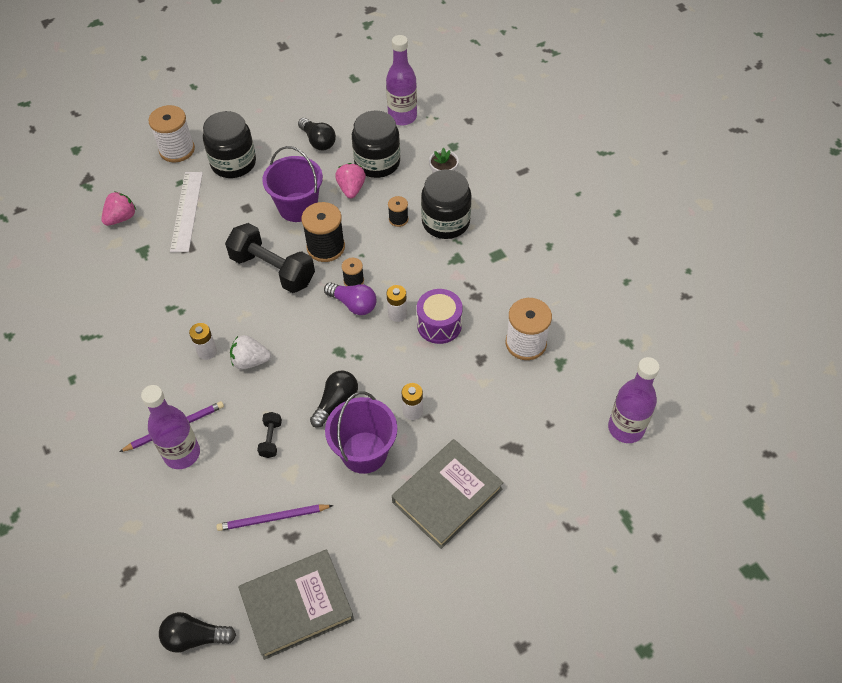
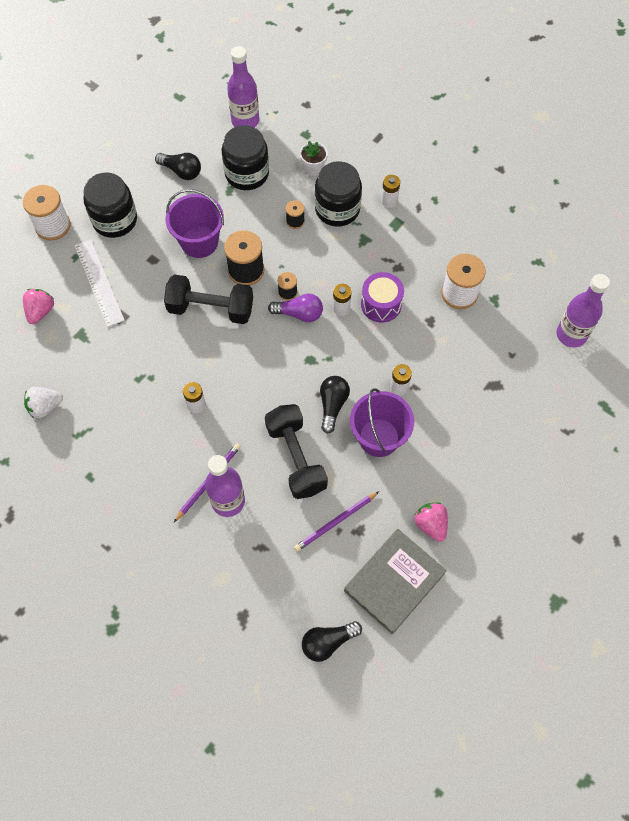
camera: 25 degrees left, 10 degrees up
(250, 361) = (239, 398): white strawberry -> white strawberry (45, 407)
(271, 439) = (296, 458): black dumbbell -> black dumbbell, size x2.27
(351, 189) = (238, 207): pink strawberry -> pink strawberry (431, 524)
(447, 495) = (463, 445): grey book -> none
(501, 231) = (389, 201): none -> white battery

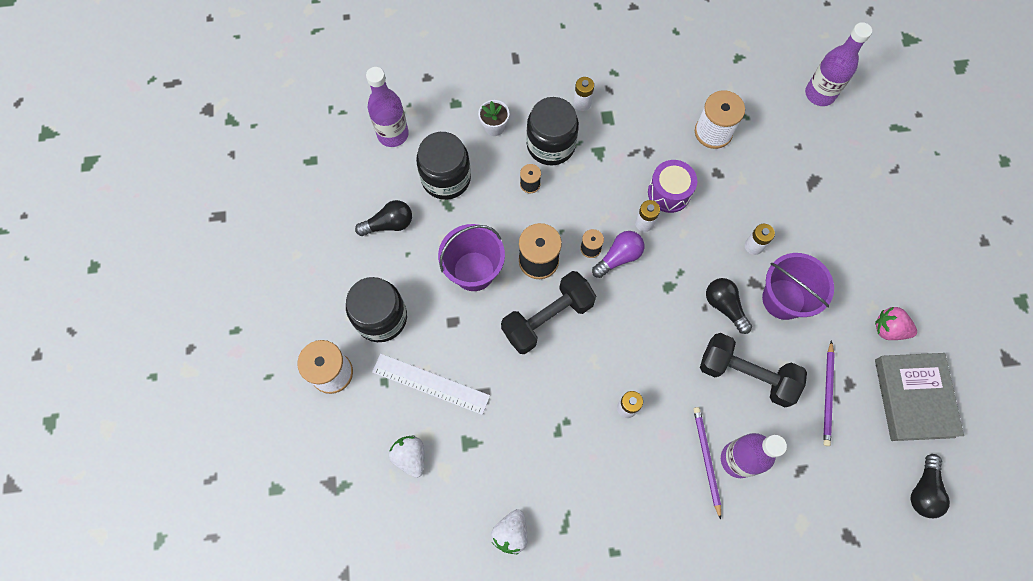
camera: 45 degrees left, 5 degrees up
(41, 311) = (410, 457): pink strawberry -> white strawberry

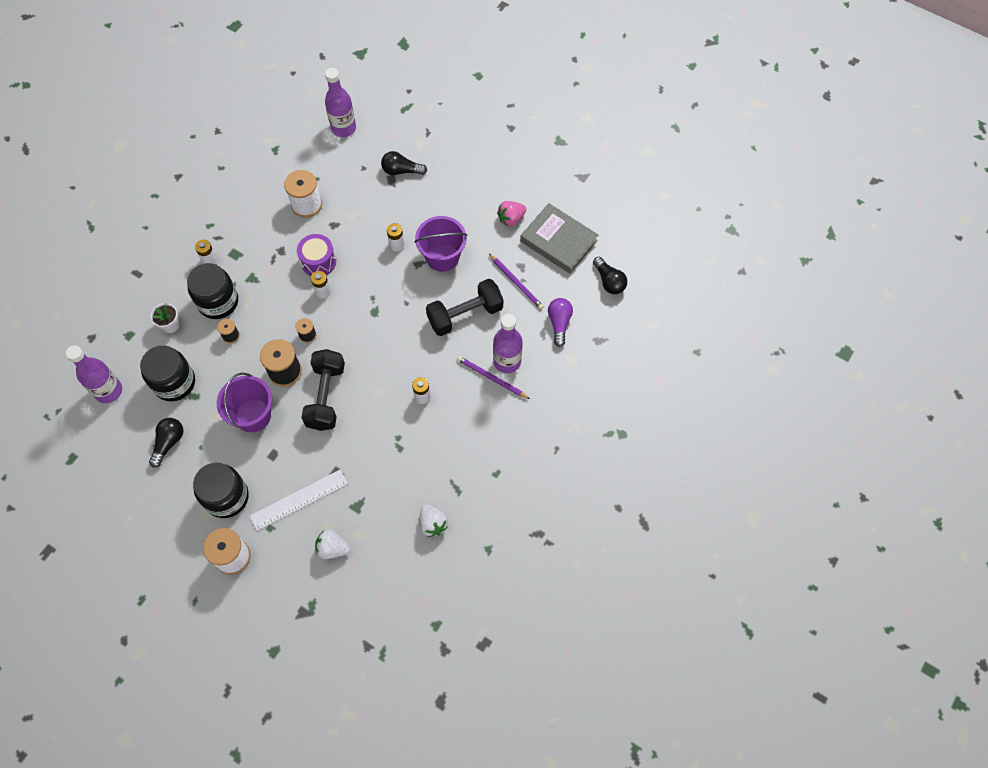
camera: 50 degrees left, 5 degrees down
(619, 257) = (329, 324): purple light bulb -> purple light bulb (559, 323)
(724, 306) = (416, 292): black light bulb -> black light bulb (401, 170)

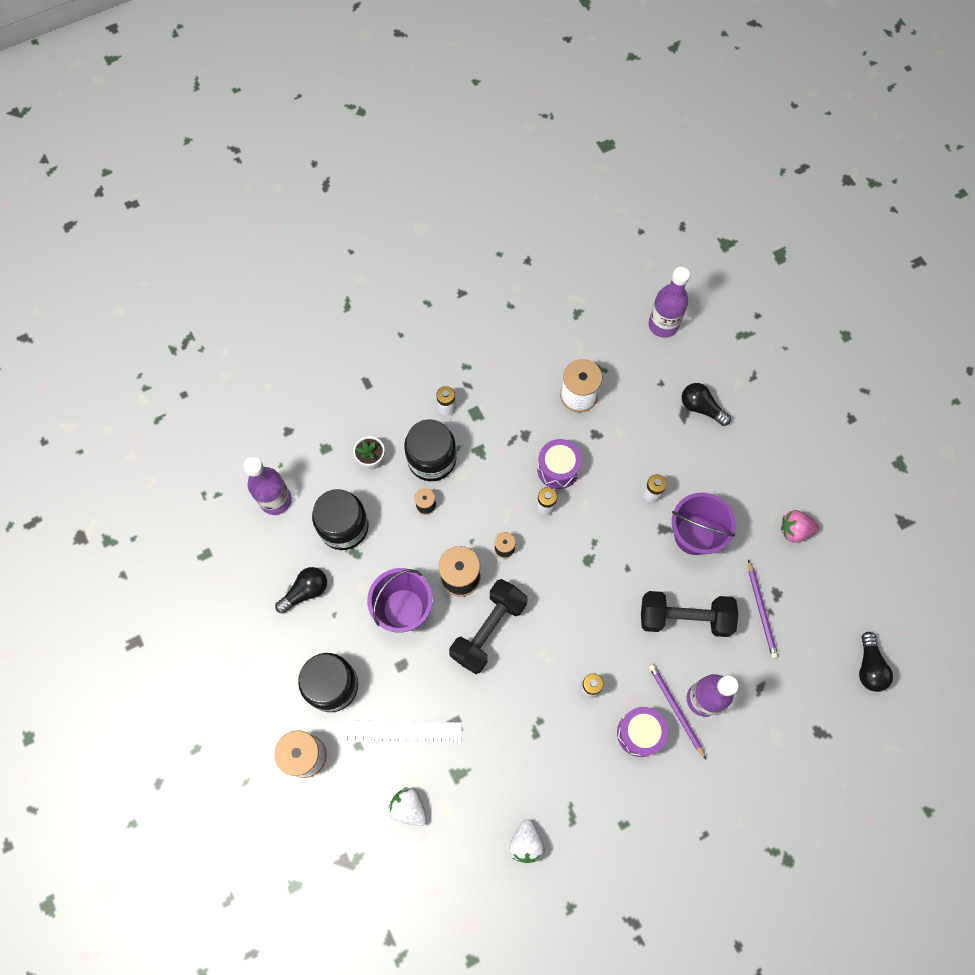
camera: 30 degrees right, 5 degrees up
(474, 407) = (639, 733): none -> purple drum
(558, 241) = (835, 586): grey book -> none
(559, 323) = (785, 686): purple light bulb -> none

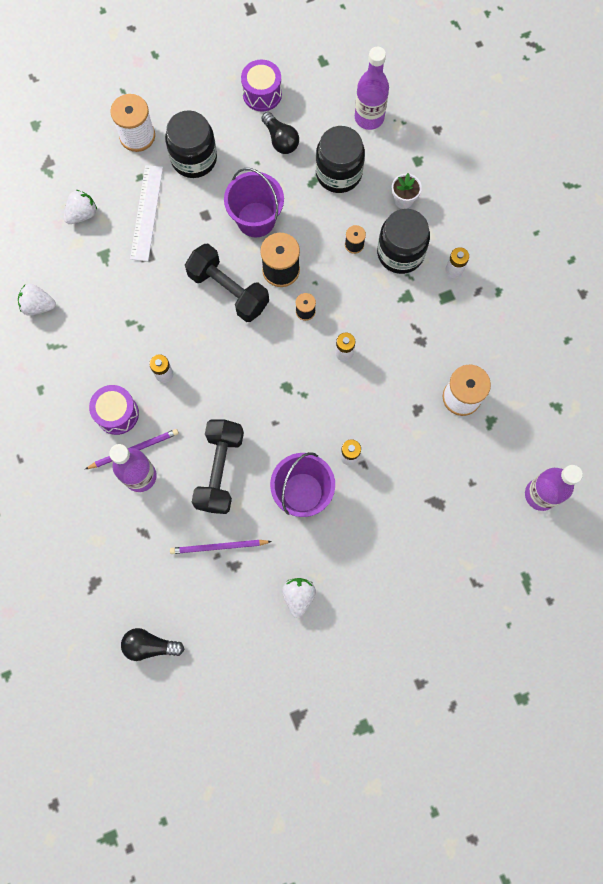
camera: 95 degrees right, 5 degrees up
(558, 469) = (382, 368): purple drum -> purple drum (262, 94)
(701, 408) = (441, 521): black light bulb -> none
(794, 530) = (298, 596): pink strawberry -> white strawberry

